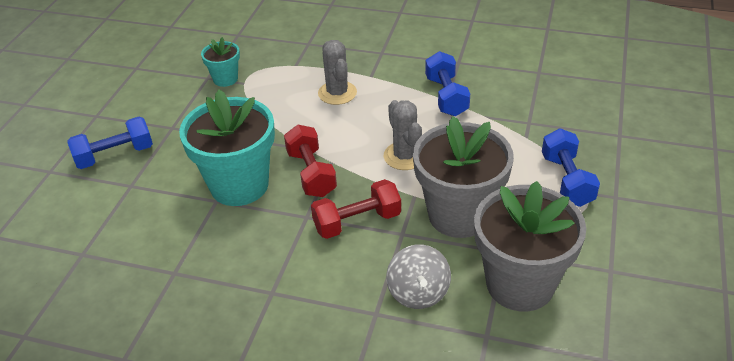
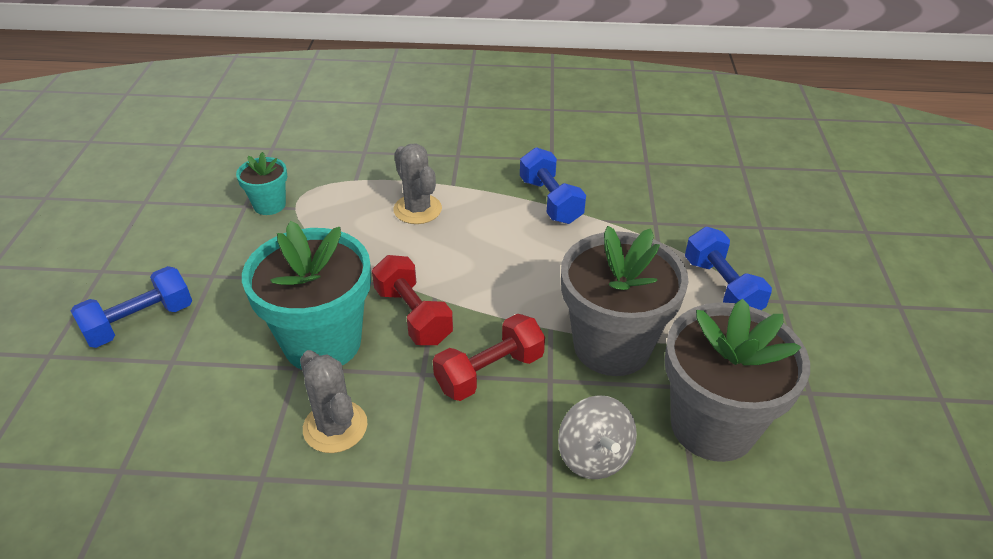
camera: 15 degrees left, 0 degrees up
(405, 156) = (523, 279): grey cactus -> grey cactus (335, 427)

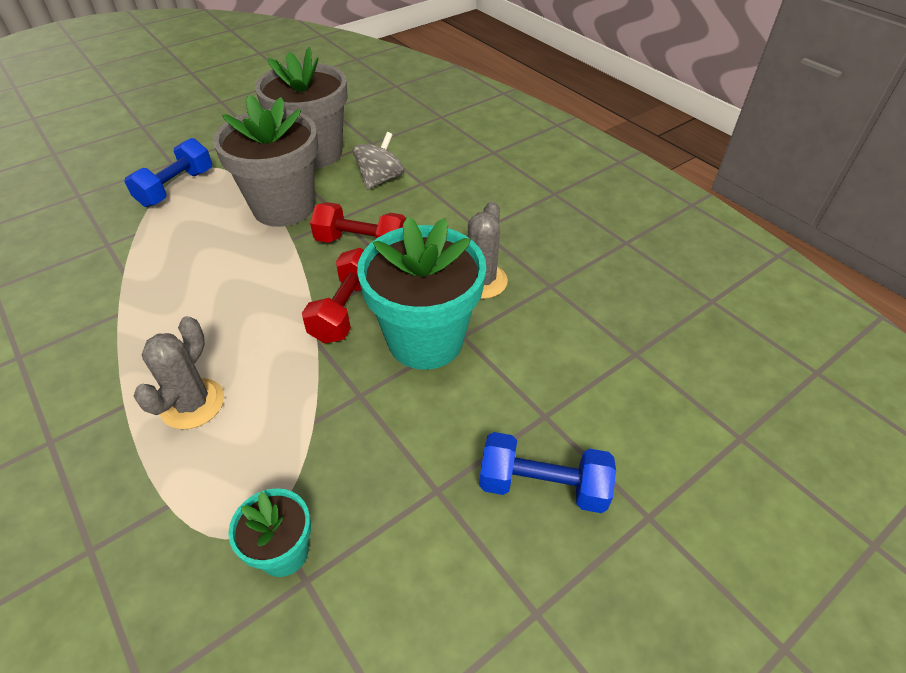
camera: 130 degrees left, 5 degrees up
(550, 201) = (110, 317): blue dumbbell -> none

